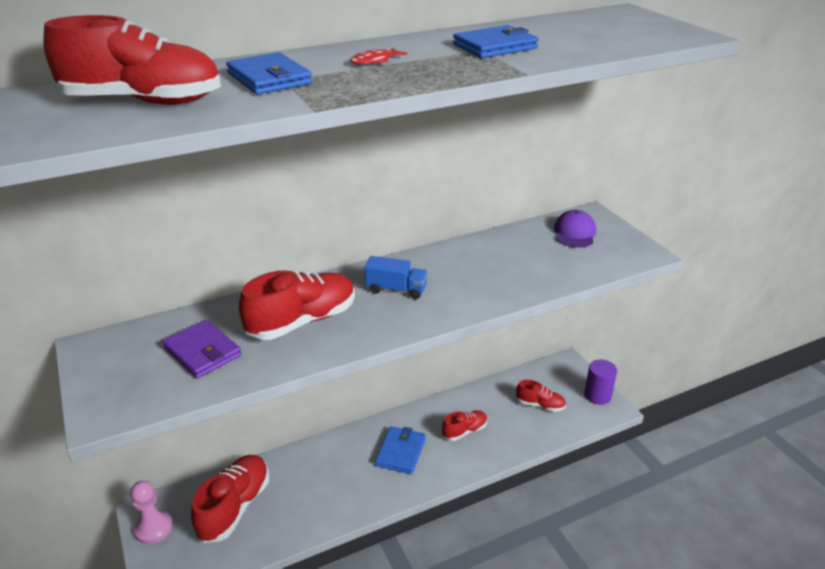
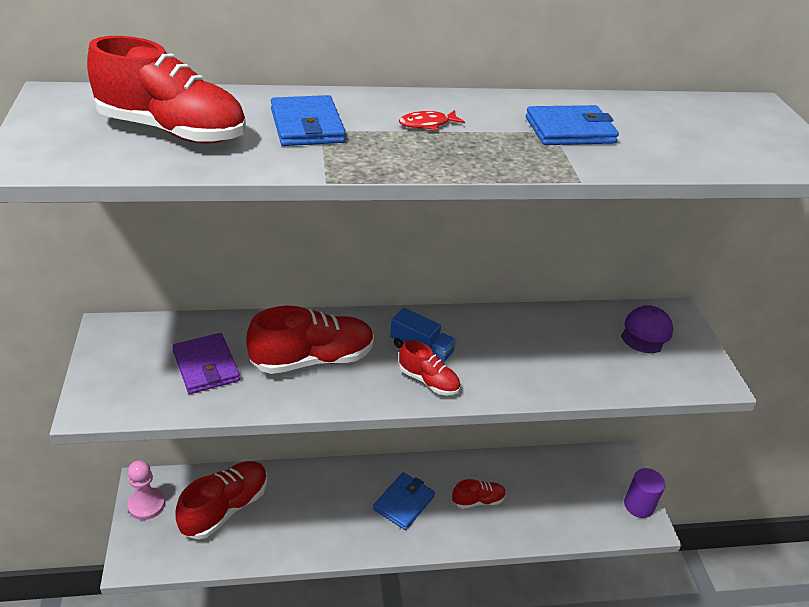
camera: 15 degrees right, 5 degrees up
(540, 405) = (570, 496): red shoe -> red shoe (428, 381)

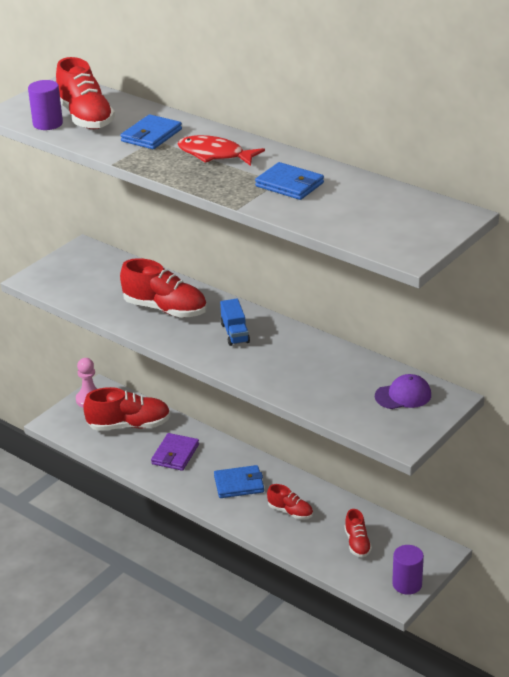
camera: 50 degrees right, 5 degrees down
(127, 157) = (48, 124): none -> purple cylinder
(206, 366) = (106, 286): purple wallet -> purple wallet (175, 454)
(427, 124) = (215, 155): red fish -> red fish, size x1.96
(428, 381) = (212, 350): red shoe -> red shoe (357, 543)

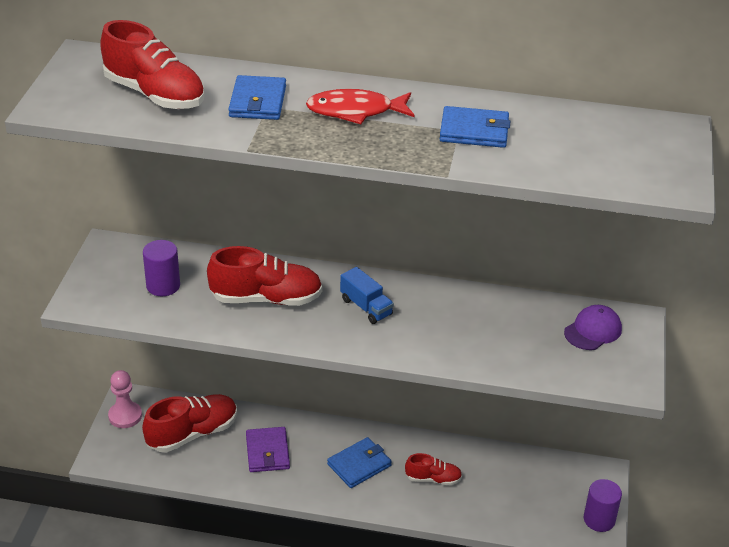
camera: 30 degrees left, 5 degrees up
(48, 124) = (115, 112): purple cylinder -> purple cylinder (163, 286)
(357, 543) = (522, 491): red shoe -> none

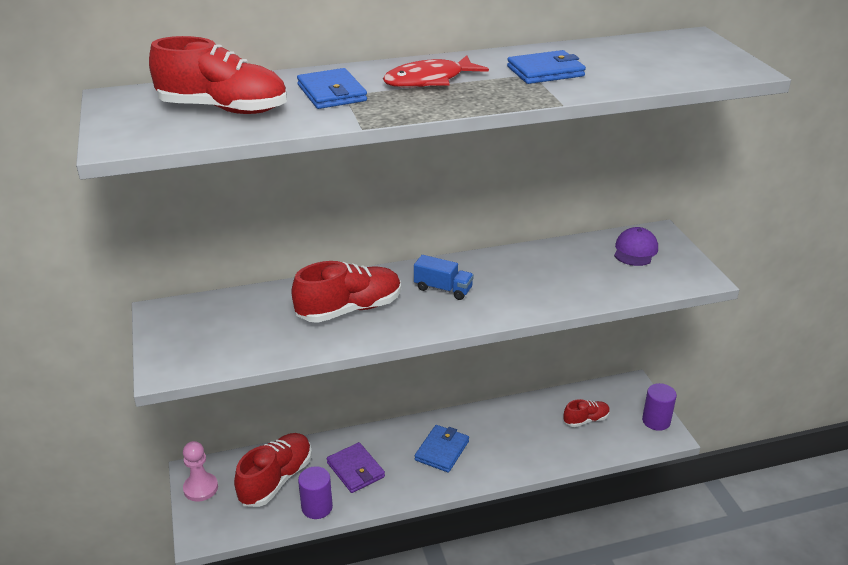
camera: 25 degrees left, 5 degrees down
(163, 286) = (242, 329): purple cylinder -> purple cylinder (317, 507)
(433, 479) = (509, 439): red shoe -> red shoe (586, 420)

